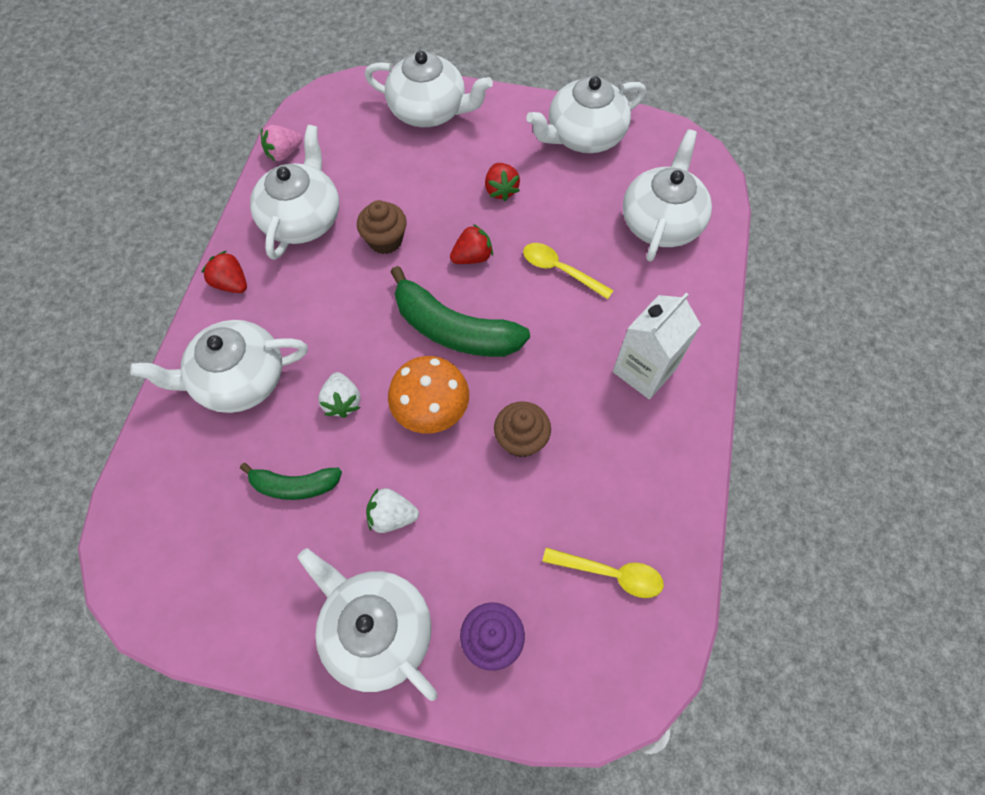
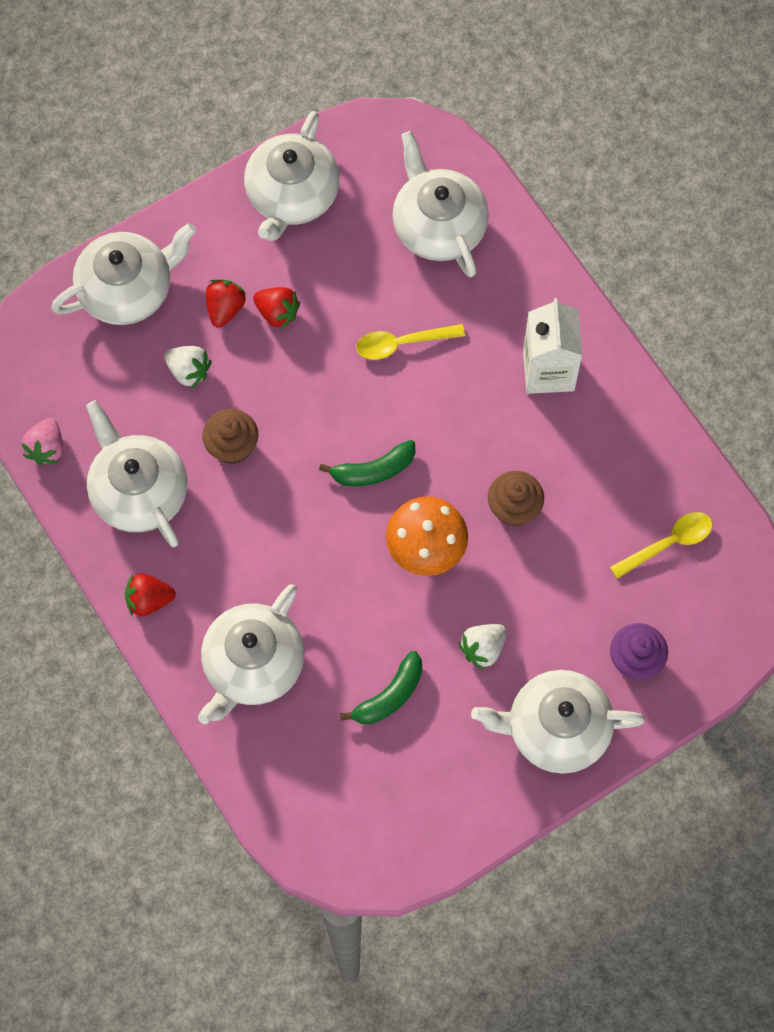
camera: 45 degrees left, 5 degrees up
(342, 402) = (353, 605): white strawberry -> white strawberry (188, 371)
(454, 330) = (373, 470): green banana -> green banana, size x0.58
(472, 257) = (320, 395): red strawberry -> red strawberry (225, 309)

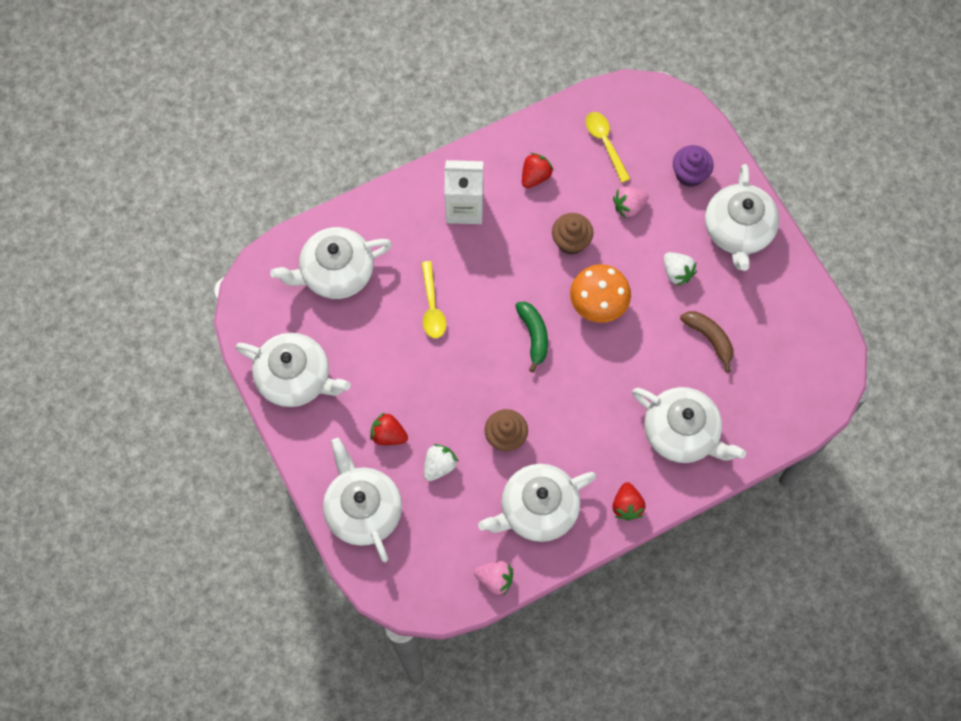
camera: 85 degrees left, 0 degrees up
(277, 313) = (396, 396): red strawberry -> red strawberry (535, 176)
(390, 696) = (709, 338): green banana -> brown banana
(575, 580) = (629, 206): none -> pink strawberry

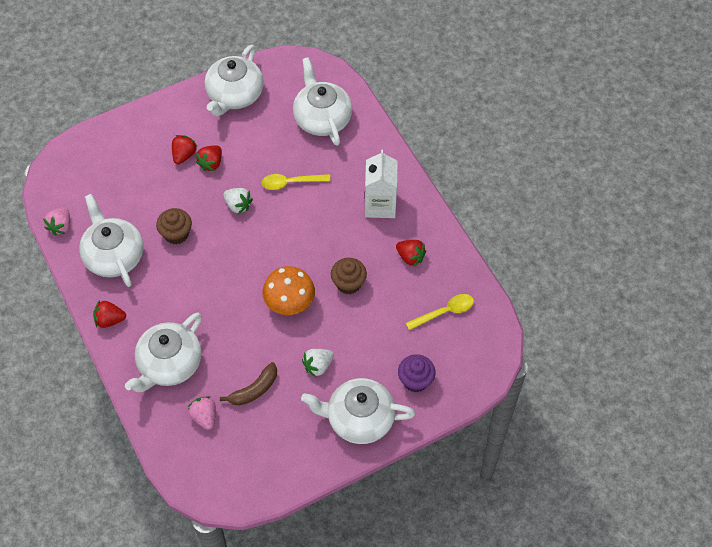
camera: 90 degrees right, 10 degrees down
(363, 509) = (126, 140): white teapot -> none
(402, 401) = (211, 163): none -> red strawberry
(439, 466) = (156, 189): white strawberry -> white strawberry (238, 205)
(534, 336) = (262, 254): green banana -> none
(629, 206) = (382, 329): pink strawberry -> pink strawberry (204, 417)

